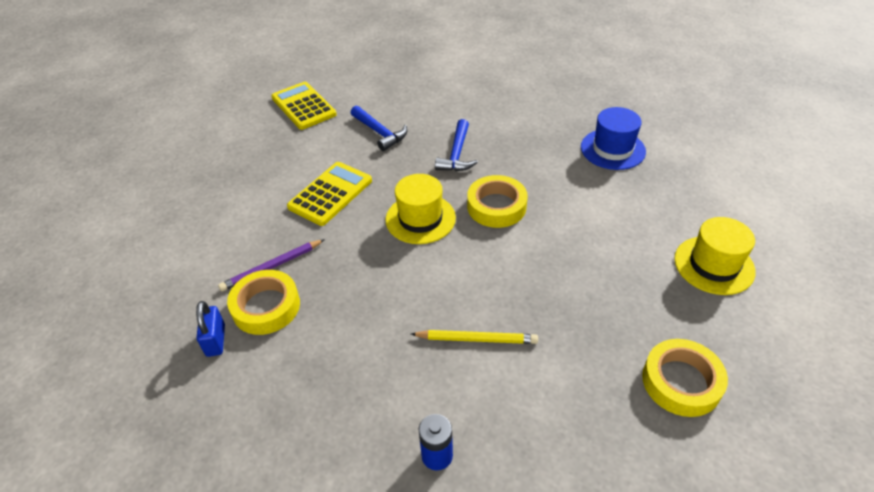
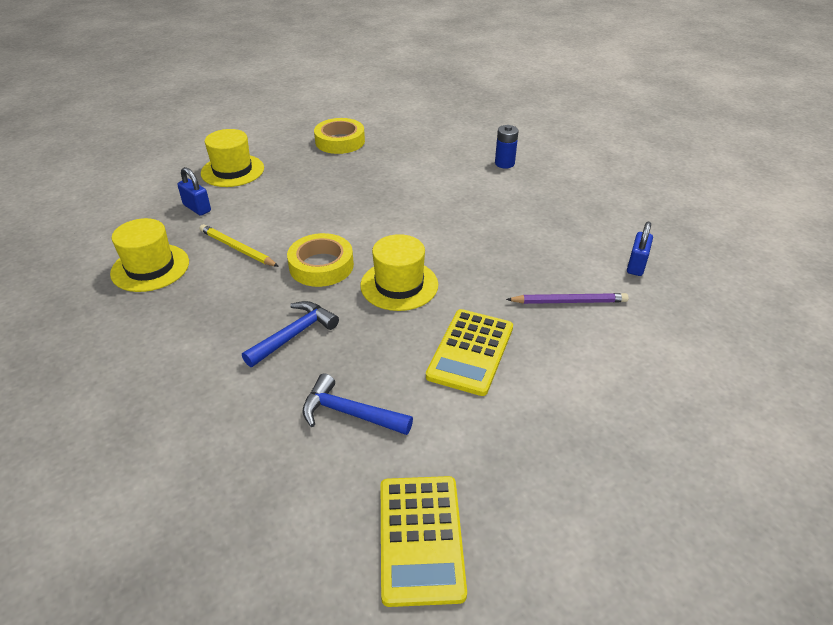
camera: 150 degrees left, 5 degrees down
(266, 307) = (585, 272): yellow tape -> none
(330, 194) = (470, 352): yellow calculator -> yellow calculator turned 45 degrees counterclockwise
(380, 133) = (349, 413): blue hammer -> blue hammer turned 60 degrees counterclockwise
(476, 339) = (434, 195): yellow pencil -> yellow pencil (237, 248)
(612, 149) = (150, 267): blue hat -> yellow hat
(668, 208) = (197, 208): none -> blue padlock

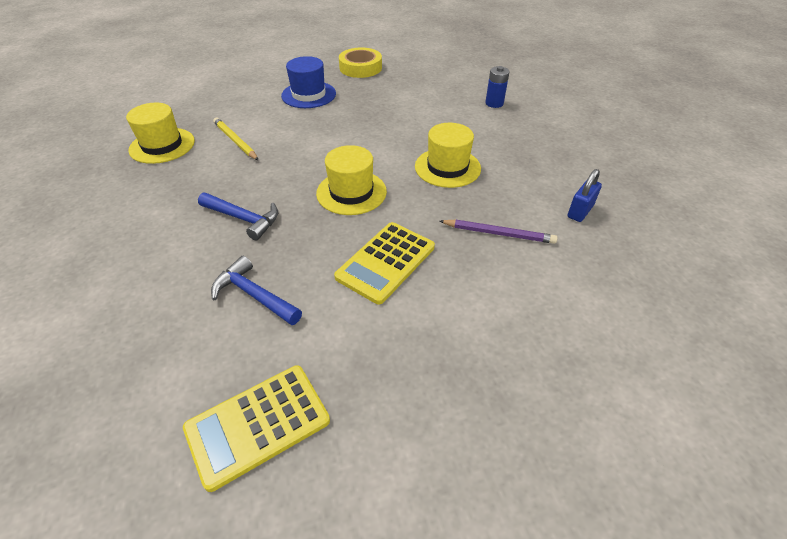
camera: 15 degrees right, 5 degrees up
(197, 208) = (221, 105): blue padlock -> none
(232, 171) = (264, 80): yellow hat -> yellow hat (447, 167)
(294, 335) = (243, 219): blue hammer -> blue hammer turned 60 degrees clockwise
(295, 181) = (308, 95): none -> blue hat
(321, 266) = (294, 165): yellow tape -> none
(421, 538) = (258, 424): yellow calculator -> yellow calculator turned 45 degrees clockwise

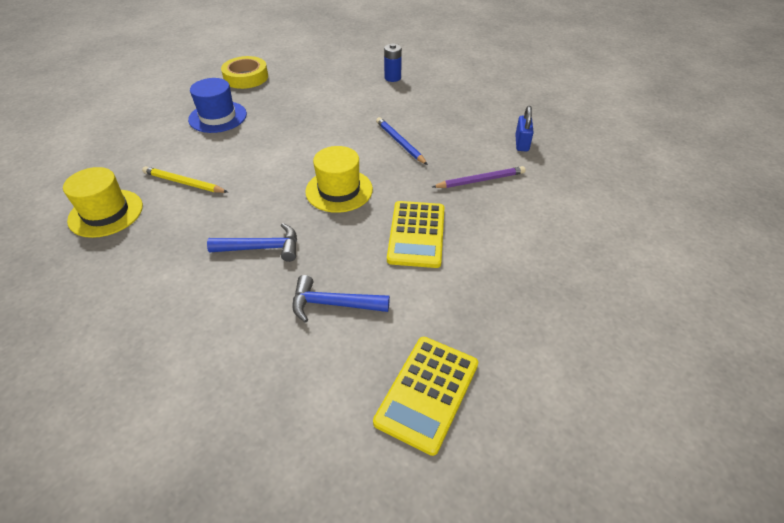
camera: 30 degrees left, 0 degrees up
(447, 167) = (400, 143): yellow hat -> blue pencil

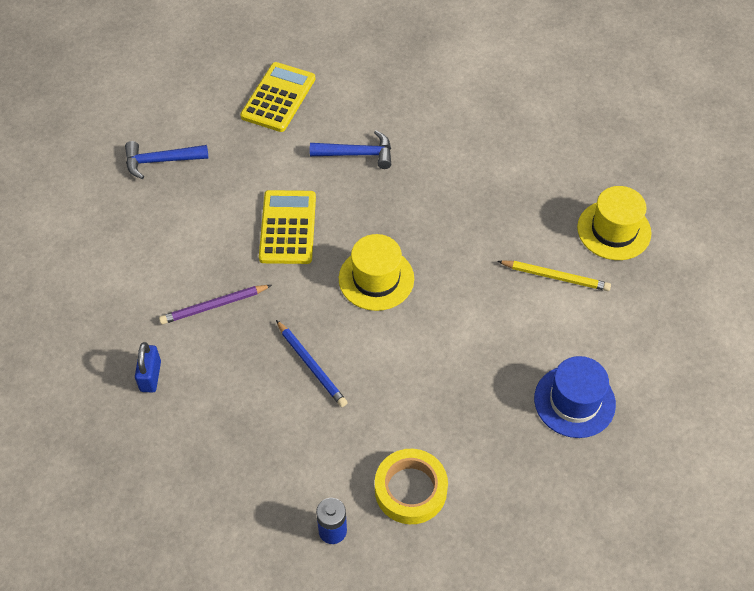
camera: 175 degrees right, 10 degrees up
(246, 77) = (578, 512): yellow tape -> yellow tape (410, 490)
(262, 248) = (436, 202): blue hammer -> blue hammer (160, 161)

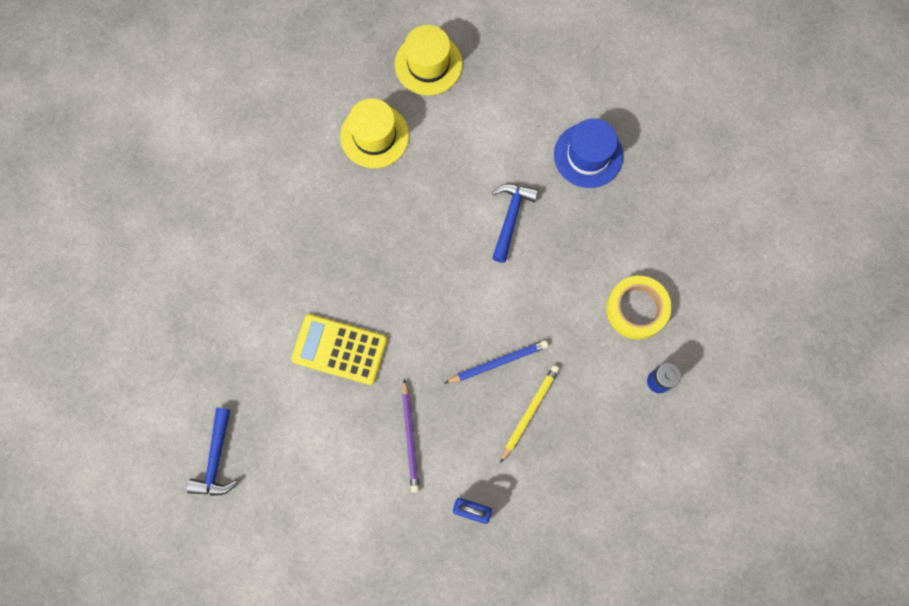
camera: 75 degrees left, 20 degrees up
(278, 97) = (169, 322): yellow calculator -> none
(357, 154) = (270, 262): blue hammer -> blue hammer (510, 218)
(376, 279) = (422, 282): yellow hat -> yellow hat (374, 136)
(555, 277) = (463, 129): yellow pencil -> yellow pencil (529, 412)

